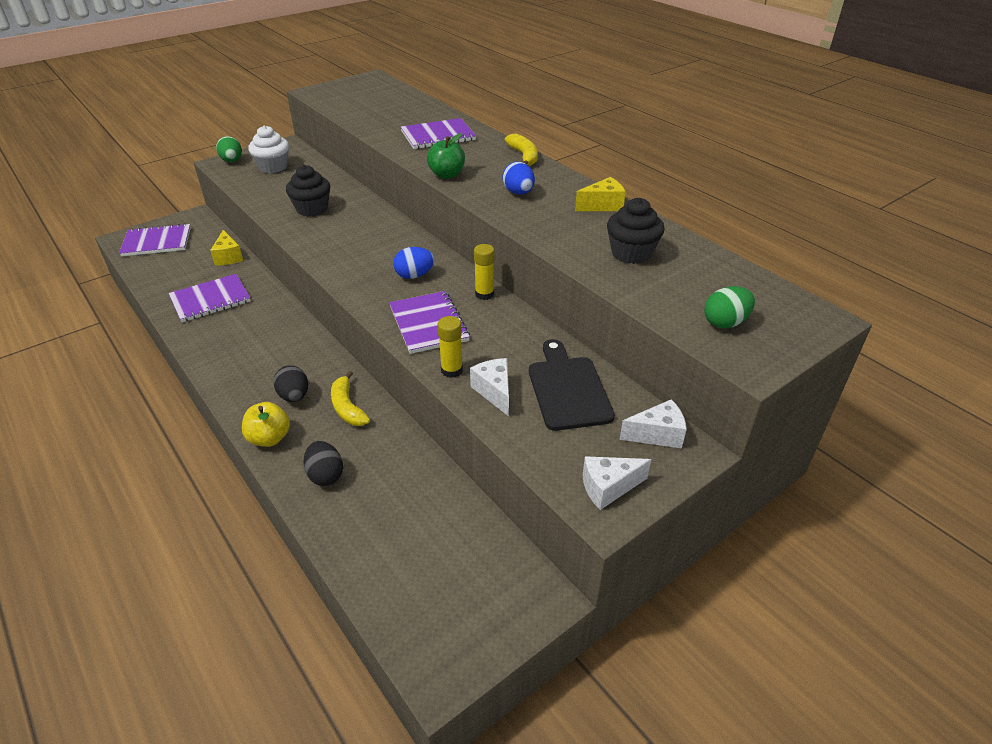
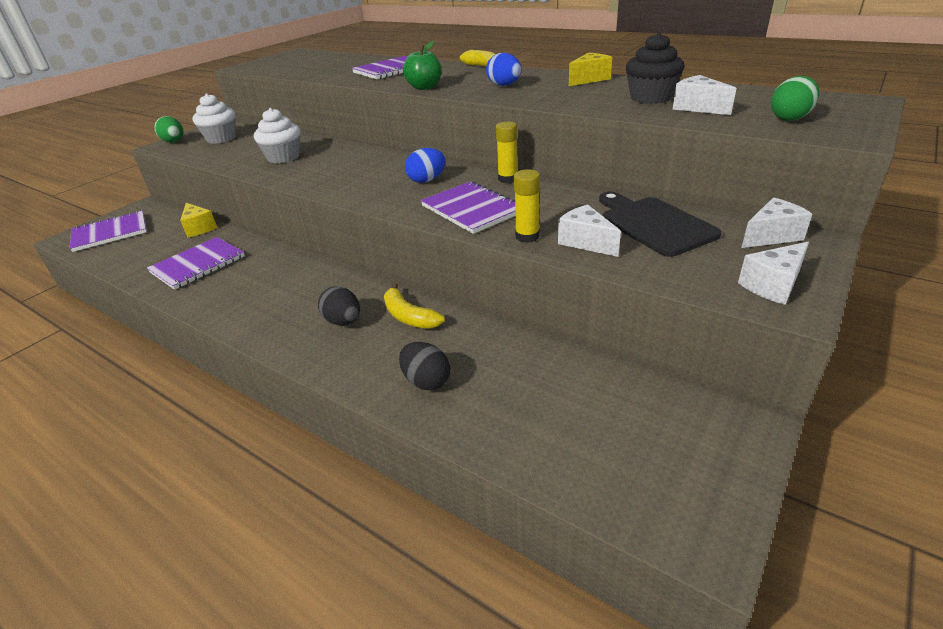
camera: 15 degrees left, 5 degrees down
(269, 438) = (339, 365): yellow apple -> none
(312, 209) = (283, 157): black cupcake -> white cupcake
(659, 281) = (698, 108): none -> white cheese

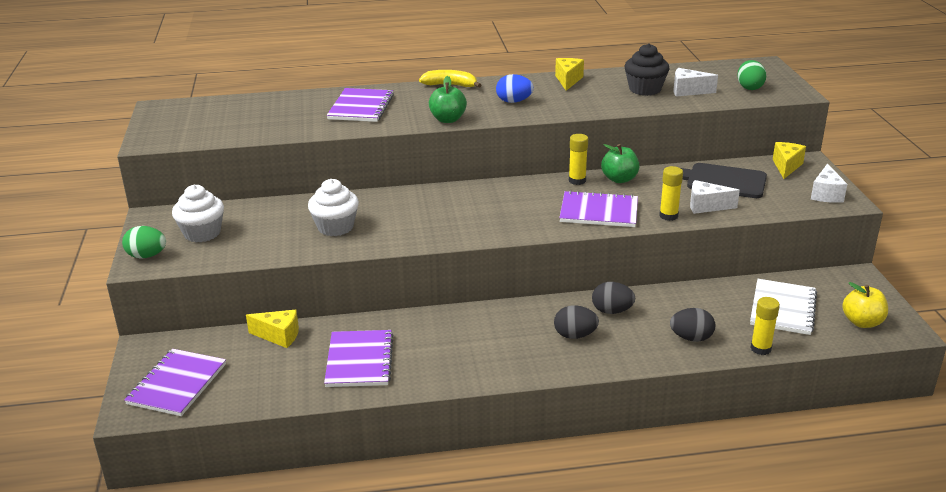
camera: 45 degrees left, 5 degrees down
(409, 316) = (612, 311): yellow banana -> black egg
(427, 180) = (519, 202): blue egg -> none
(471, 437) = (760, 348): none -> yellow glue stick
(547, 189) = (619, 179): none -> green apple
(576, 407) = (782, 309): none -> white notebook
(655, 487) = (862, 322): none -> yellow apple
(771, 236) = (786, 166): white cheese -> yellow cheese

